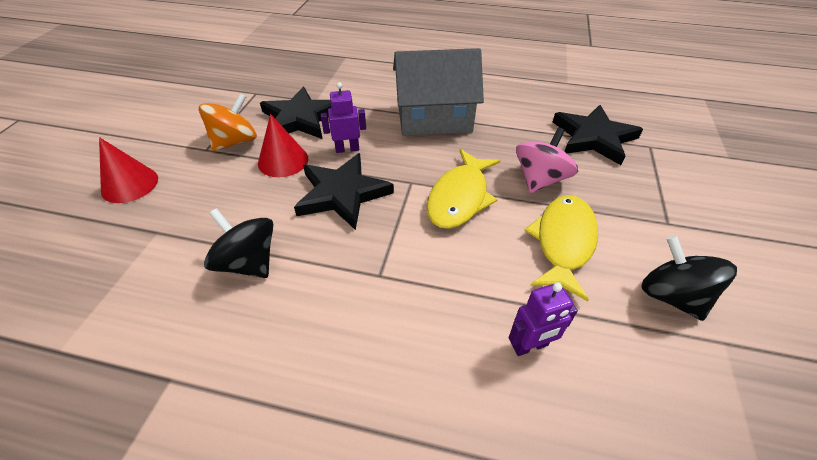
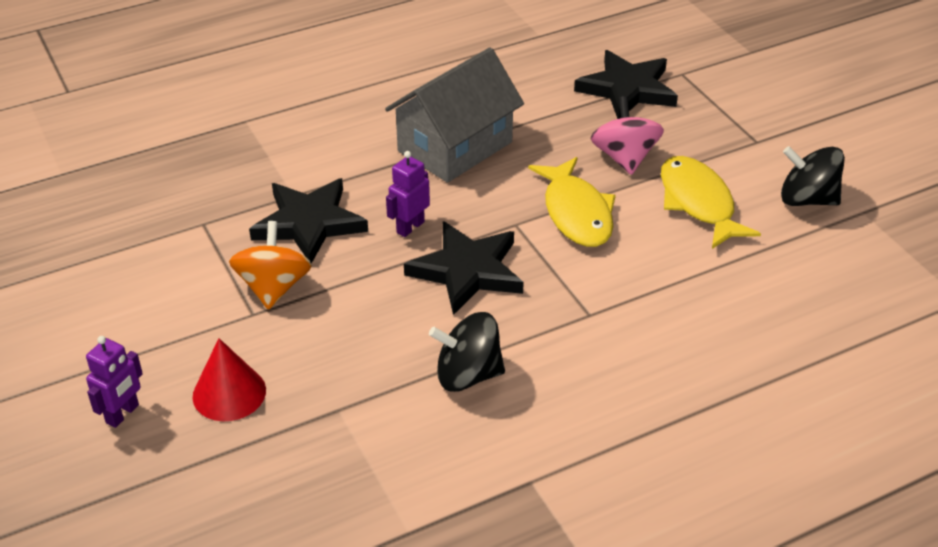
camera: 40 degrees left, 5 degrees down
(283, 160) = (360, 275): red cone -> none
(530, 346) = (751, 291): purple robot -> purple robot (123, 414)

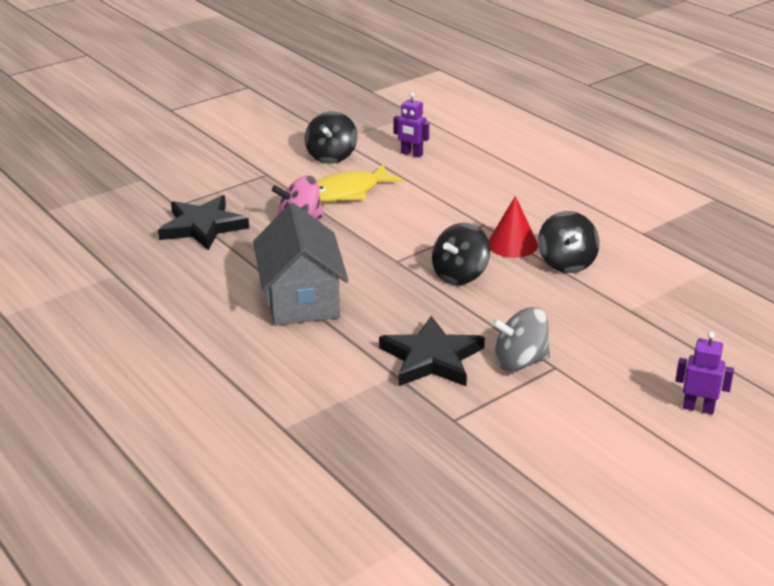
camera: 100 degrees left, 10 degrees down
(229, 393) = (645, 360): red cone -> red cone (512, 244)
(273, 287) = (520, 362): orange spinning top -> grey spinning top
(410, 227) = (418, 307): purple robot -> purple robot (411, 154)
(455, 146) = (301, 299): grey house -> grey house turned 45 degrees clockwise
(467, 271) = (460, 275): black star -> black spinning top
(576, 213) = (374, 237): yellow fish -> none

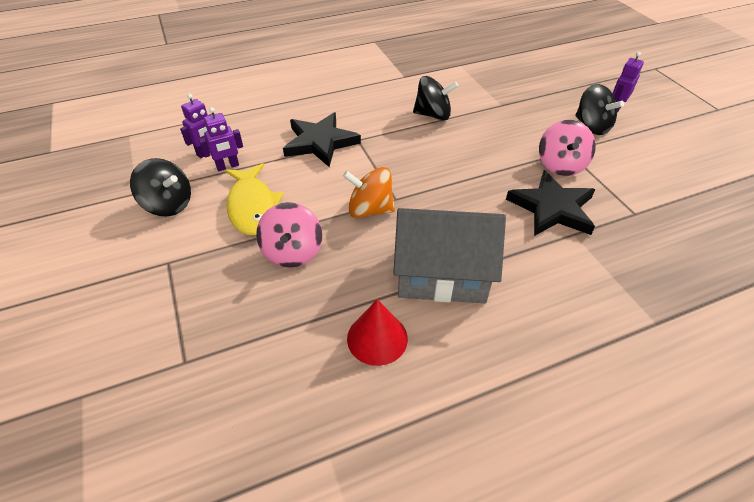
camera: 75 degrees left, 15 degrees up
(202, 227) = (255, 340): black star -> black star (320, 142)
(372, 249) = (370, 209): none -> orange spinning top
(396, 168) = (228, 166): none -> purple robot
(460, 275) = (432, 168): black spinning top -> black spinning top (591, 126)
(512, 244) = (395, 132): red cone -> red cone (377, 338)
(520, 362) = (560, 165): grey spinning top -> pink spinning top

